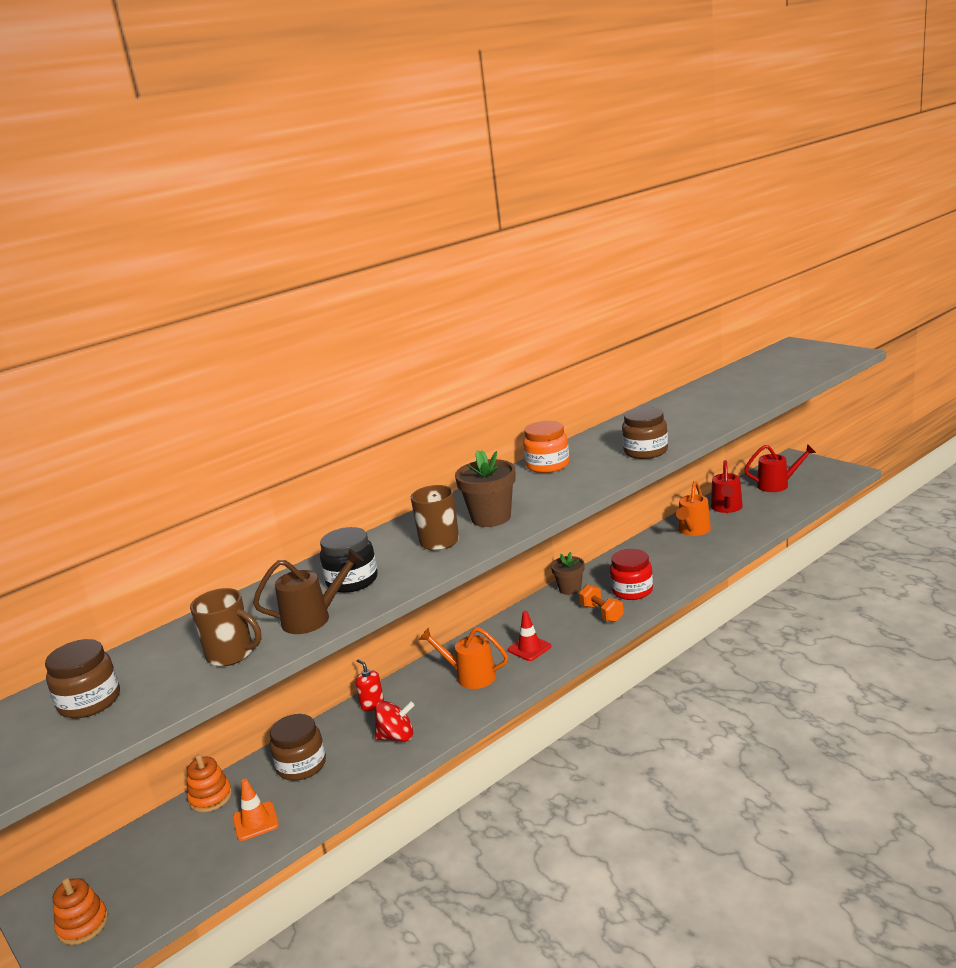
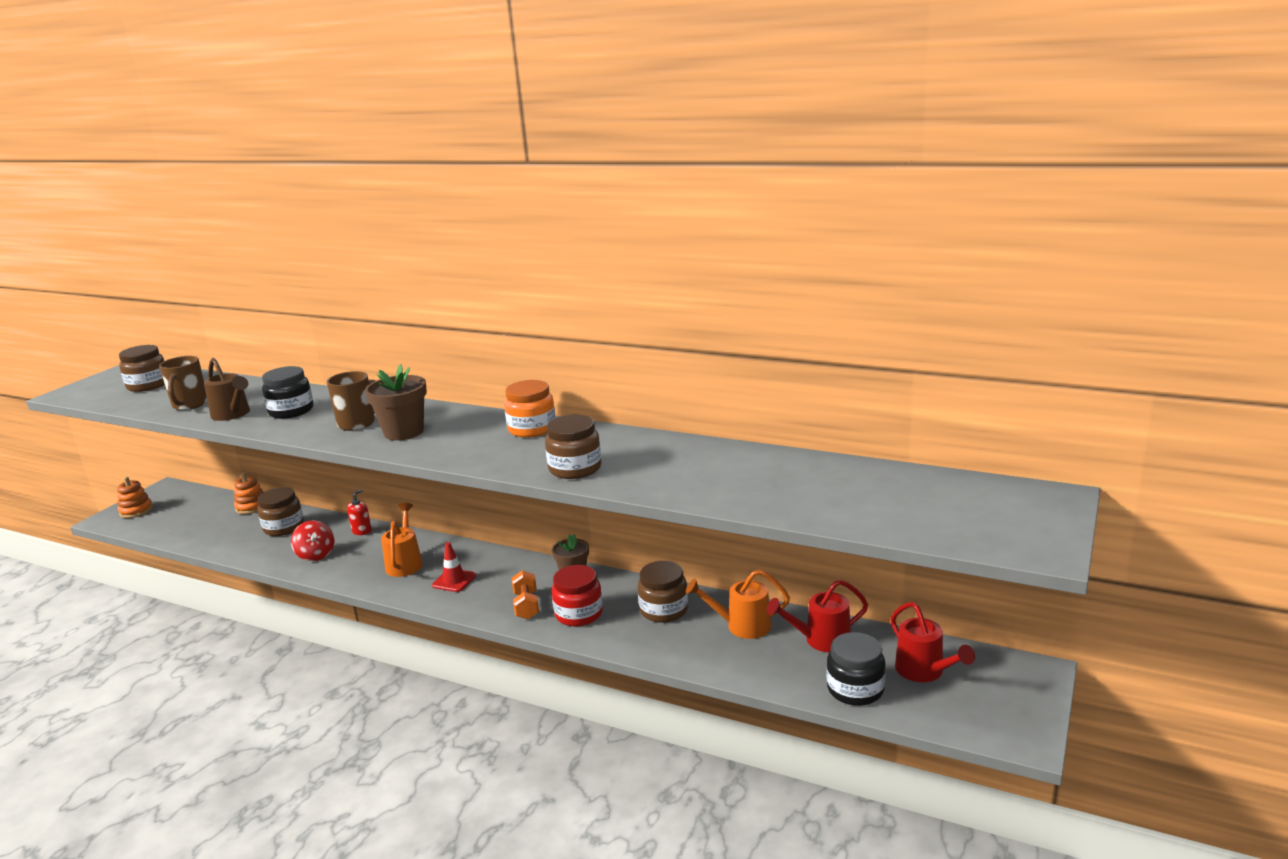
camera: 65 degrees right, 0 degrees up
(255, 821) = (221, 531): orange traffic cone -> none
(602, 613) = (526, 606): orange dumbbell -> orange dumbbell turned 45 degrees counterclockwise
(652, 556) = (664, 610): none -> brown jar
(785, 506) = (855, 689): none -> black jar

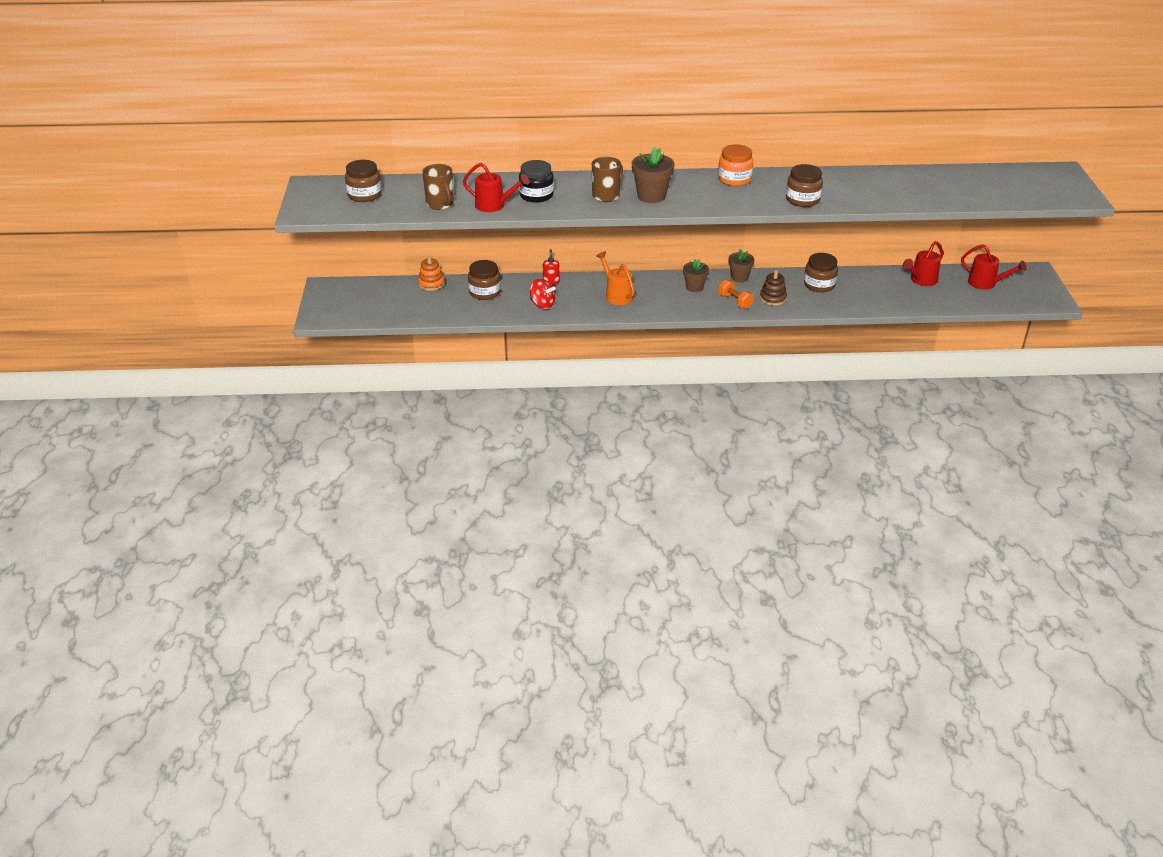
camera: 30 degrees left, 15 degrees up
(136, 511) = (333, 307): orange stacking toy -> none
(233, 415) = (494, 206): brown watering can -> red watering can
(454, 580) = (667, 298): red traffic cone -> none
(503, 575) = (694, 287): none -> brown flower pot
(579, 614) = (772, 298): red jar -> brown stacking toy
(741, 626) = (872, 283): orange watering can -> none
(855, 689) = (962, 300): black jar -> none

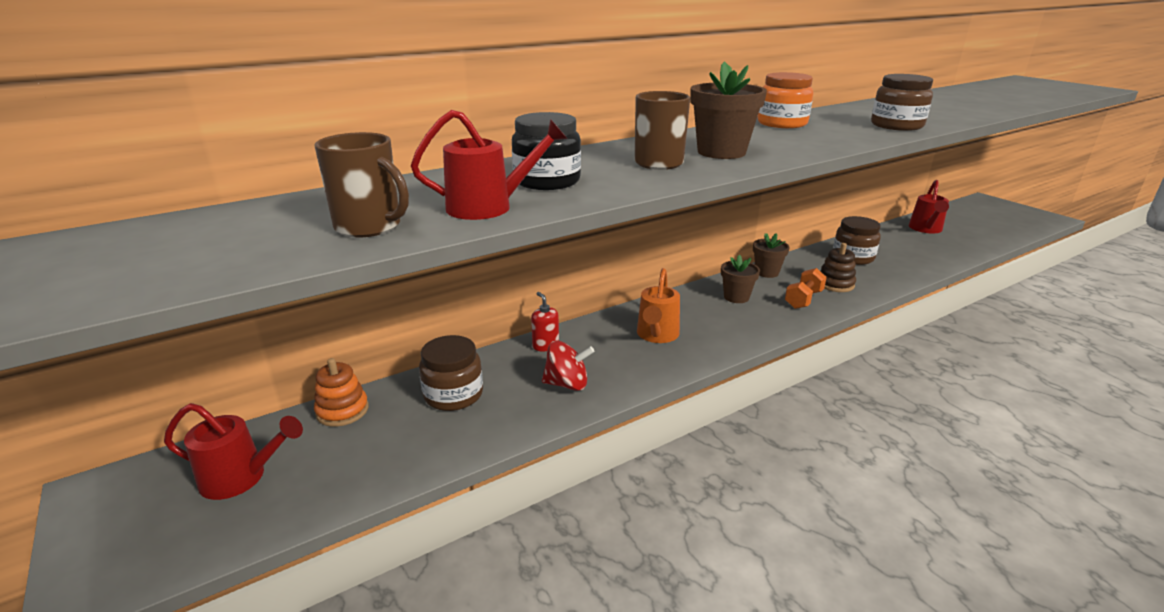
camera: 30 degrees left, 10 degrees down
(364, 195) = (158, 247): brown jar -> none
(616, 295) = (656, 335): orange watering can -> orange watering can turned 105 degrees counterclockwise
(735, 301) = (803, 299): orange dumbbell -> orange dumbbell turned 75 degrees counterclockwise
(986, 284) = (976, 218): red watering can -> red watering can (242, 478)

